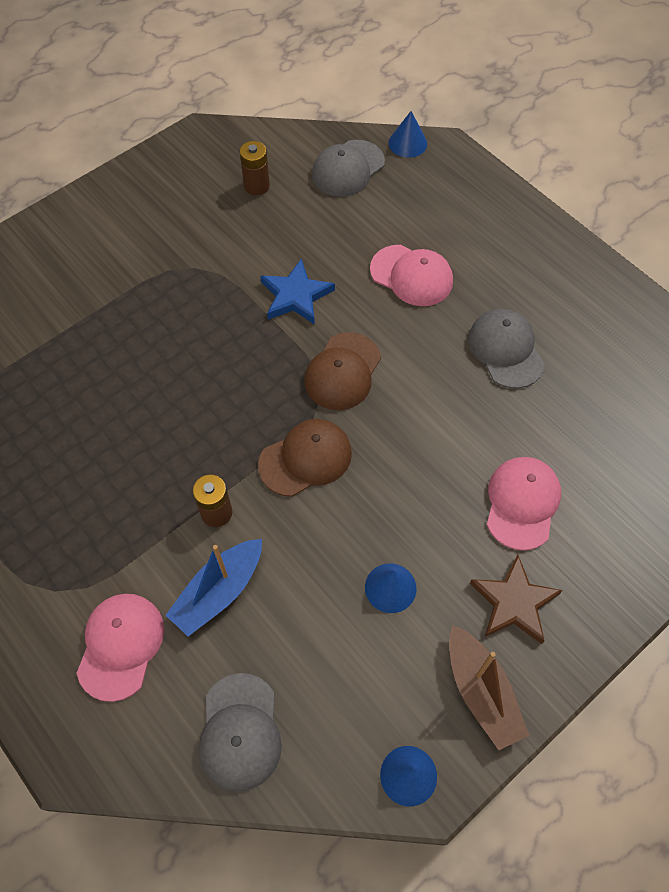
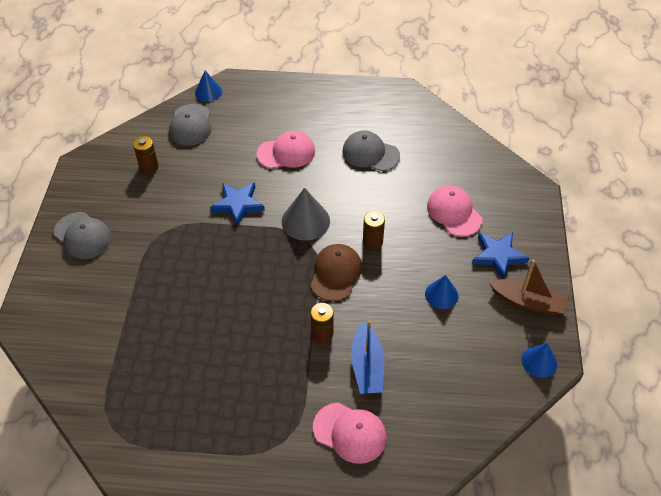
camera: 45 degrees left, 10 degrees down
(120, 646) = (350, 433): pink cap -> pink cap turned 150 degrees clockwise
(240, 732) = (451, 414): grey cap -> grey cap (83, 236)
(342, 371) = (305, 221): brown cap -> grey cone
(386, 457) = (372, 242): none -> brown battery
(514, 602) = (498, 255): brown star -> blue star

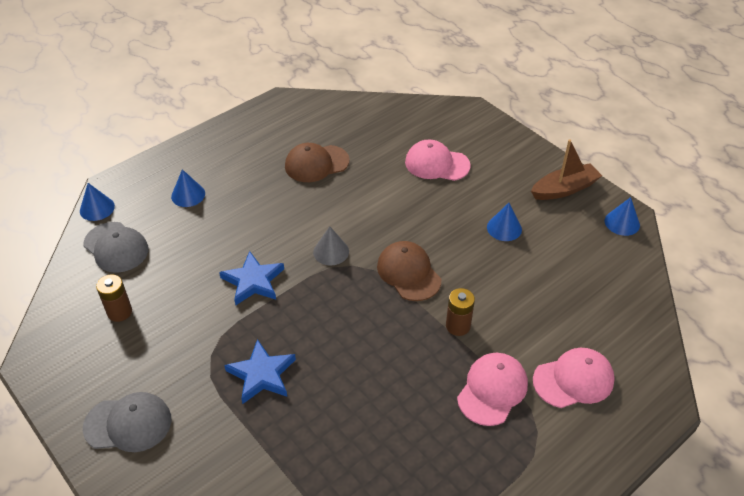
camera: 45 degrees left, 5 degrees down
(267, 119) = (188, 195): none -> blue cone
(286, 153) = (242, 210): pink cap -> pink cap (492, 390)
(305, 221) = (331, 251): grey cone -> grey cone, size x0.64
(367, 366) = (521, 321): blue boat -> none
(370, 153) = (316, 164): grey cap -> brown cap
(372, 242) = (405, 228): brown battery -> none
(498, 255) = (505, 172): blue star -> blue star (261, 374)

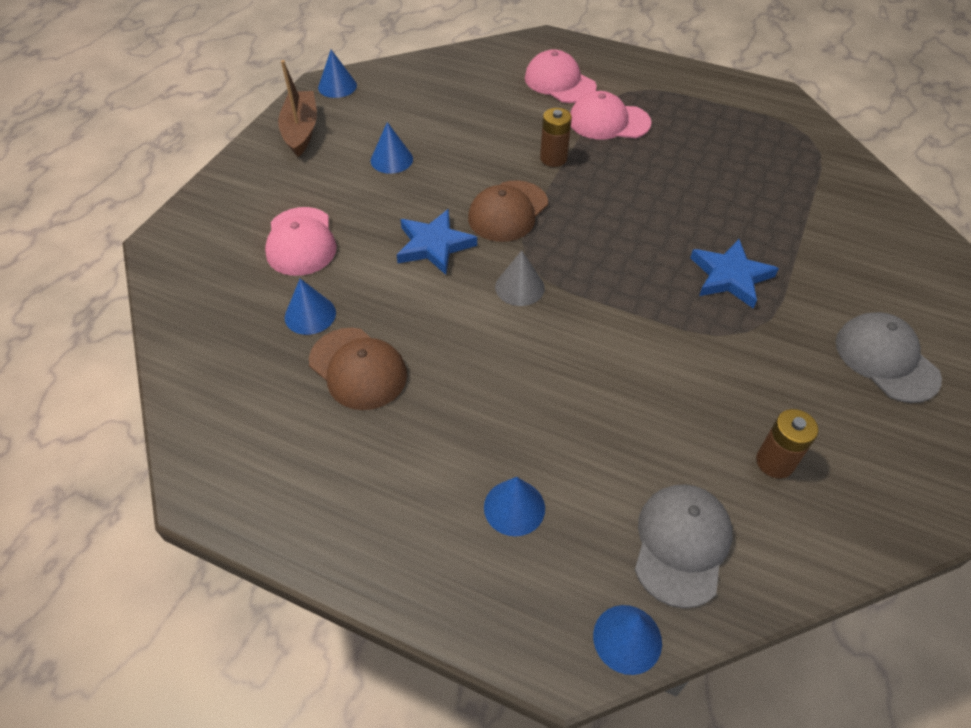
camera: 115 degrees left, 5 degrees up
(253, 281) = (618, 341): blue star -> blue star (434, 245)
(370, 155) = (310, 315): none -> blue cone
(564, 189) = (301, 130): brown boat -> brown boat turned 45 degrees clockwise

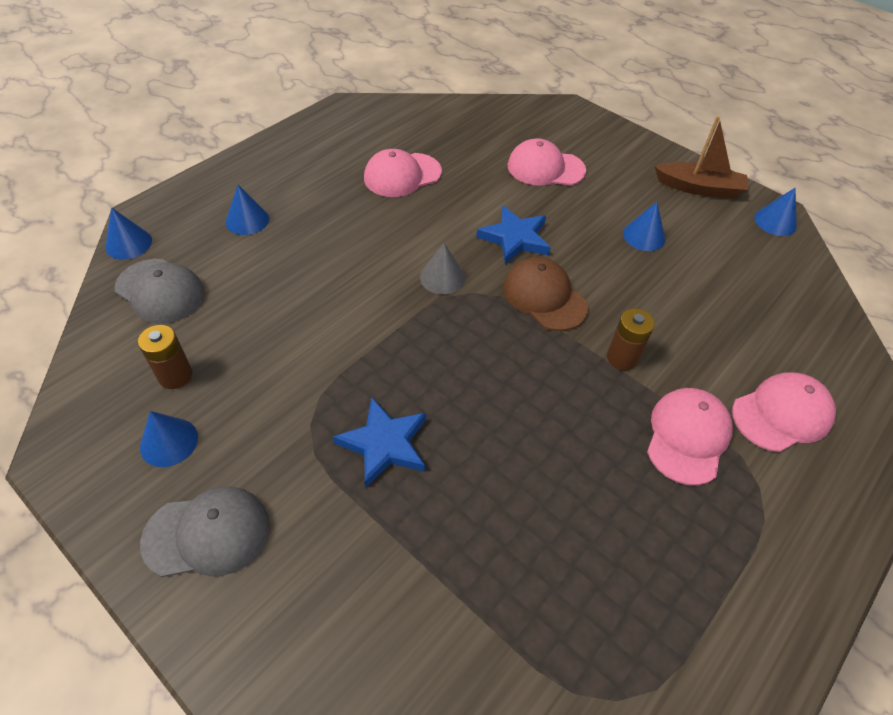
camera: 105 degrees right, 0 degrees up
(310, 315) = (464, 162): blue cone -> blue cone (169, 442)
(358, 368) = (402, 175): brown cap -> pink cap

